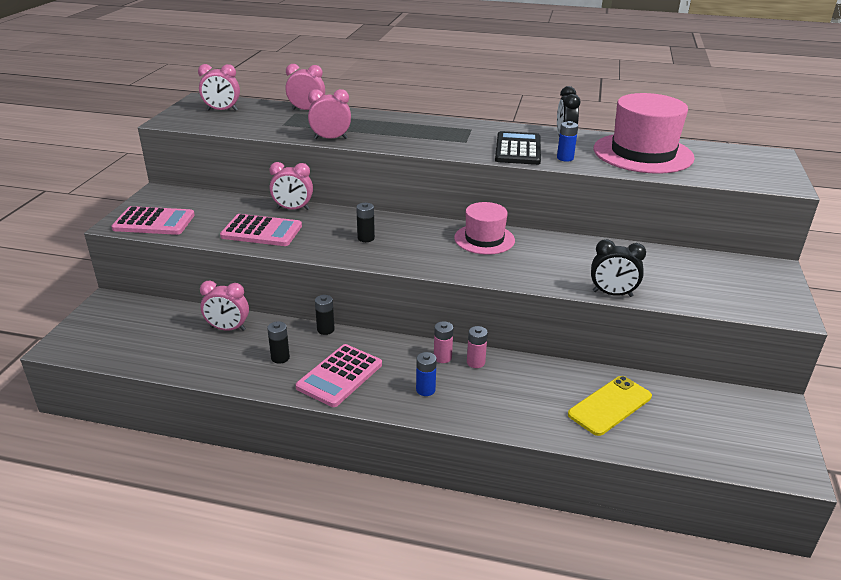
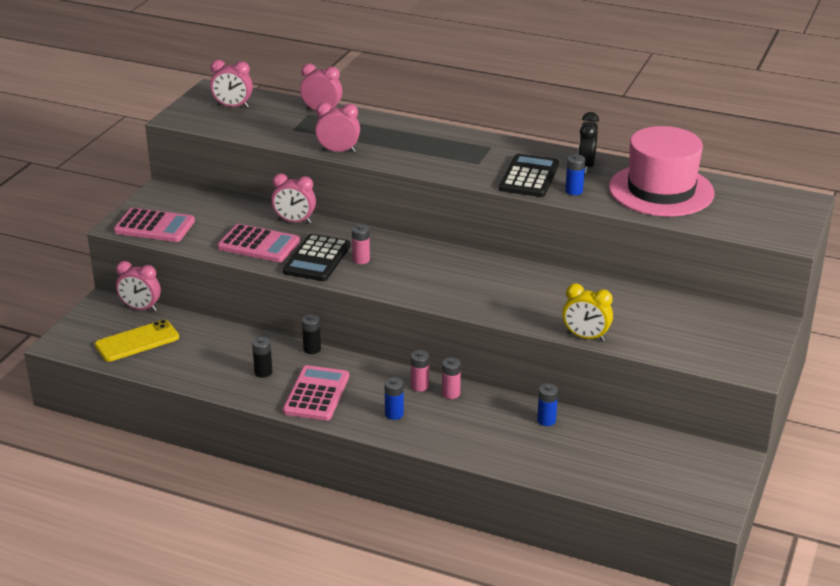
camera: 10 degrees right, 0 degrees up
(228, 329) = (217, 340): pink clock -> pink clock (140, 308)
(322, 240) = (317, 259): none -> black calculator
(340, 376) = (316, 394): pink calculator -> pink calculator turned 150 degrees clockwise
(366, 238) = (361, 260): black battery -> pink battery
(484, 239) = (481, 270): pink hat -> none
(579, 381) = (546, 420): none -> blue battery
(610, 406) = (566, 444): yellow phone -> yellow phone (137, 341)
(612, 294) = (585, 337): black clock -> yellow clock

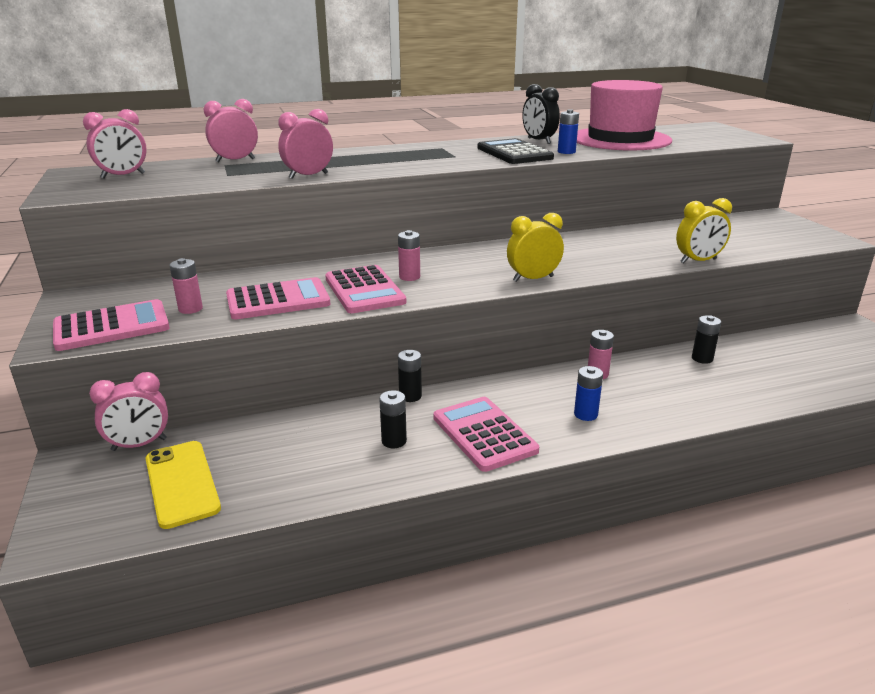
camera: 40 degrees left, 5 degrees down
(137, 341) = (182, 483): yellow phone -> yellow phone turned 45 degrees counterclockwise
(294, 221) = (286, 272): pink clock -> none
(317, 259) = (364, 290): black calculator -> pink calculator
(419, 386) = (562, 380): pink battery -> pink battery (190, 309)
(436, 297) = (533, 279): none -> yellow clock
(546, 420) = (702, 358): blue battery -> black battery

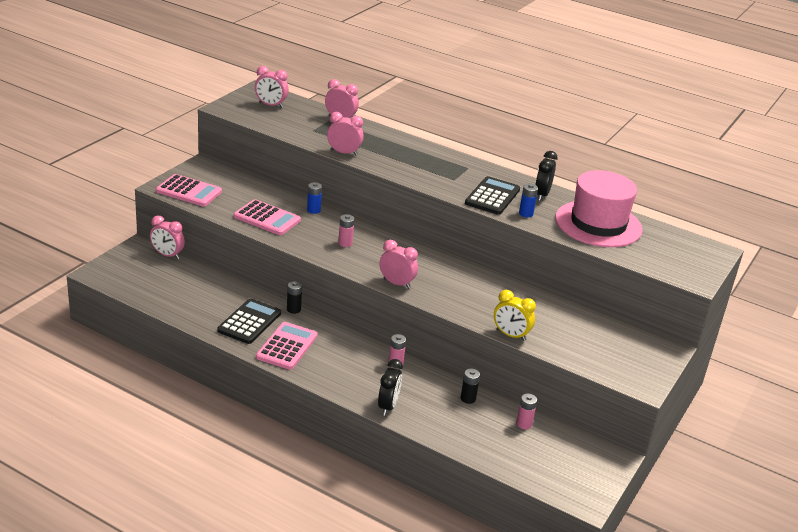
camera: 45 degrees right, 5 degrees up
(182, 483) = (157, 281): yellow phone -> none
(190, 309) = (228, 200): pink battery -> pink battery (524, 424)
(364, 290) = (310, 237): pink calculator -> none
(394, 441) = (249, 322): black battery -> black calculator
(533, 279) = (396, 283): yellow clock -> pink clock
(585, 414) = (345, 373): blue battery -> blue battery (313, 210)
(681, 412) = (388, 406): none -> black clock

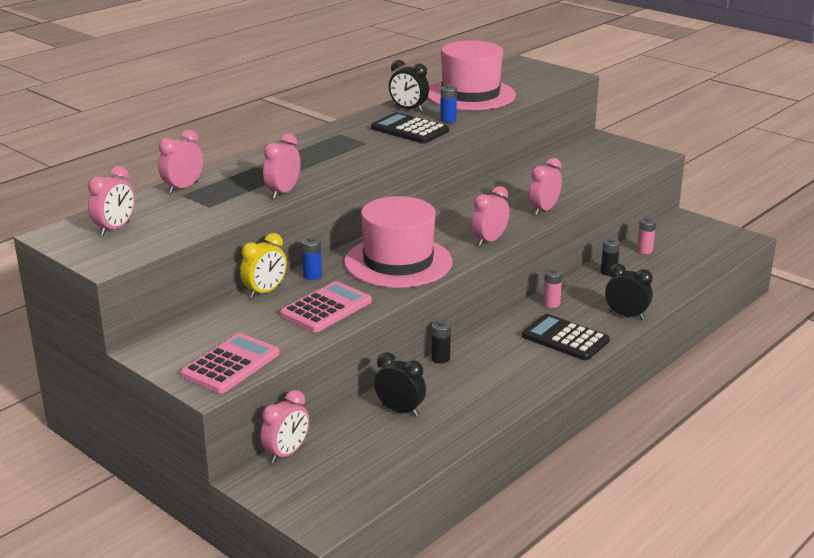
camera: 75 degrees left, 5 degrees down
(221, 295) = (400, 410): none -> black clock
(249, 322) = (465, 391): black calculator -> black calculator (565, 338)
(287, 346) = (519, 368): pink calculator -> none
(345, 243) = (398, 262): pink battery -> pink hat
(469, 311) = (543, 210): none -> pink clock
(510, 335) = (584, 196): yellow clock -> yellow clock (265, 292)

